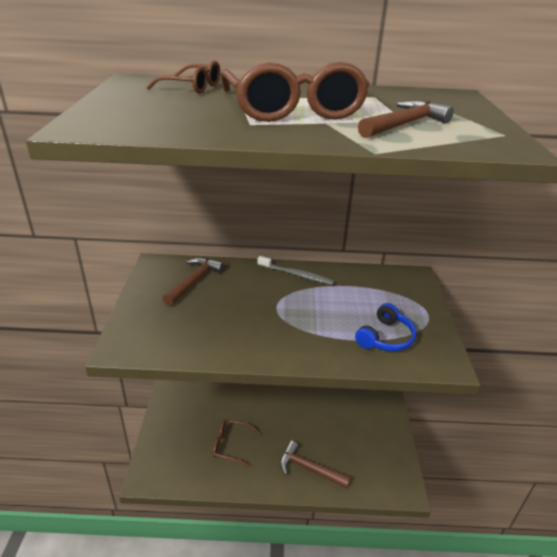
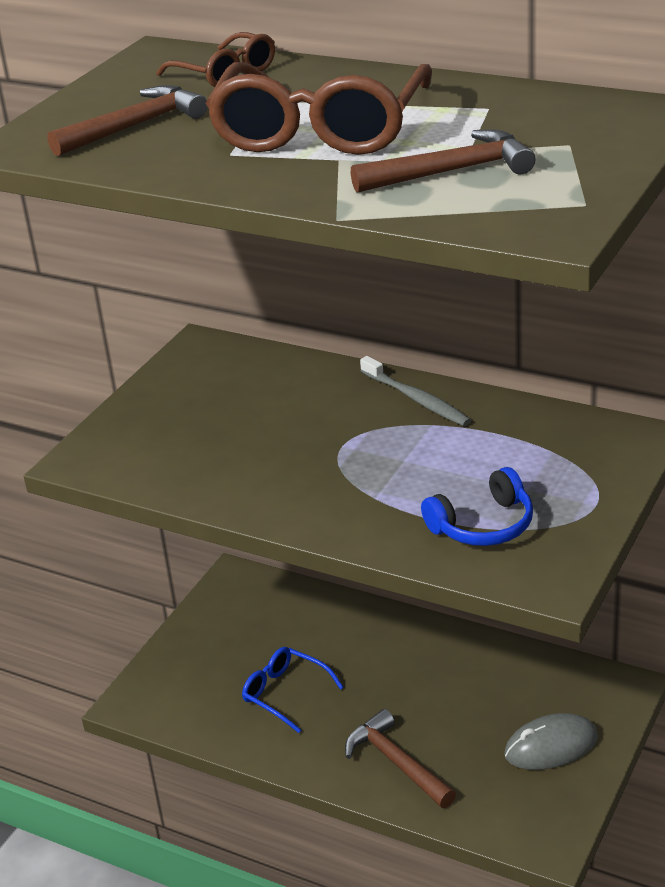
camera: 30 degrees right, 0 degrees up
(194, 281) = (242, 382): brown hammer -> brown hammer (135, 126)
(230, 445) = (284, 693): brown glasses -> blue glasses
(374, 436) = (551, 746): none -> grey mouse

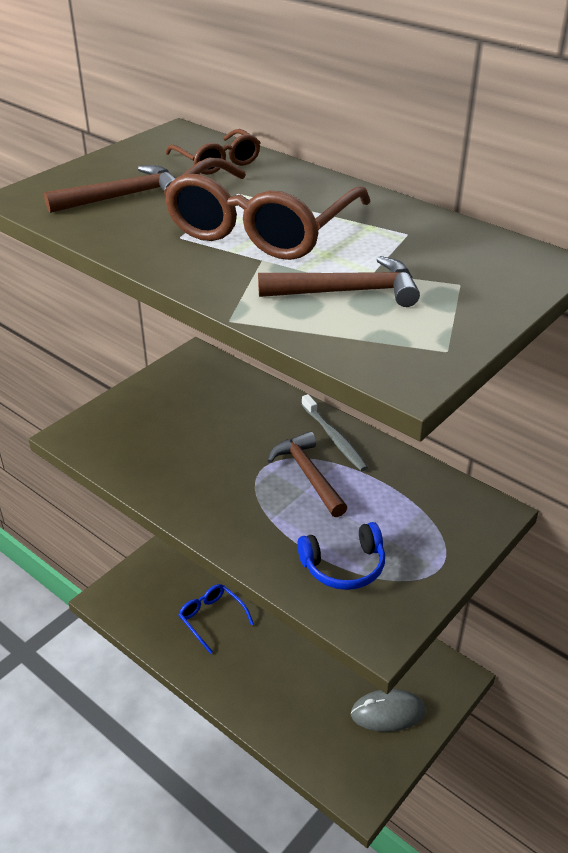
camera: 10 degrees right, 5 degrees up
(396, 762) = (271, 696): brown hammer -> brown hammer (308, 474)

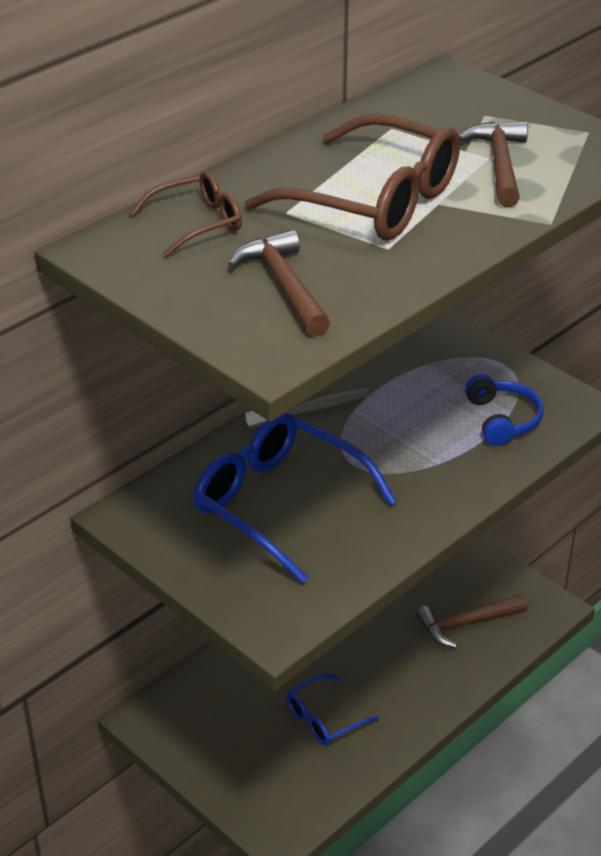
camera: 85 degrees left, 0 degrees up
(212, 427) = (278, 503): none -> blue glasses
(308, 474) = (369, 433): brown hammer -> brown hammer (466, 624)
(388, 713) = (459, 576): grey mouse -> none

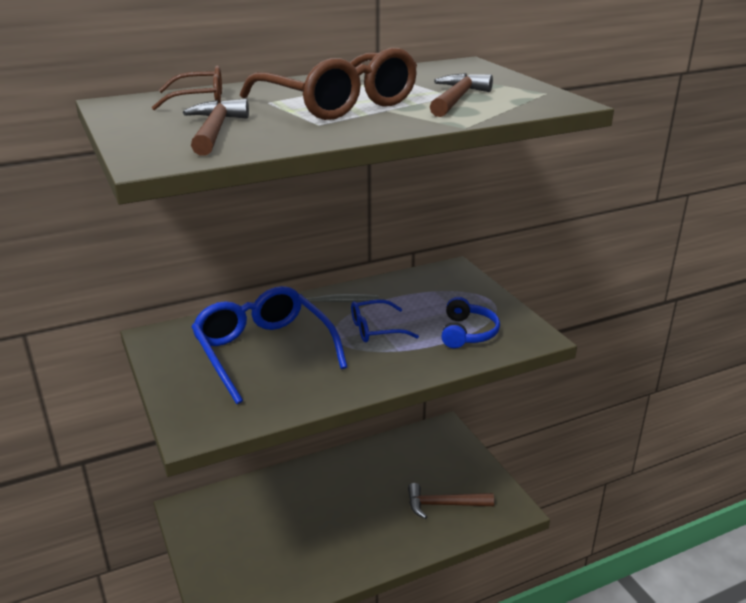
camera: 20 degrees right, 10 degrees down
(323, 718) = (302, 543): blue glasses -> blue glasses (375, 329)

